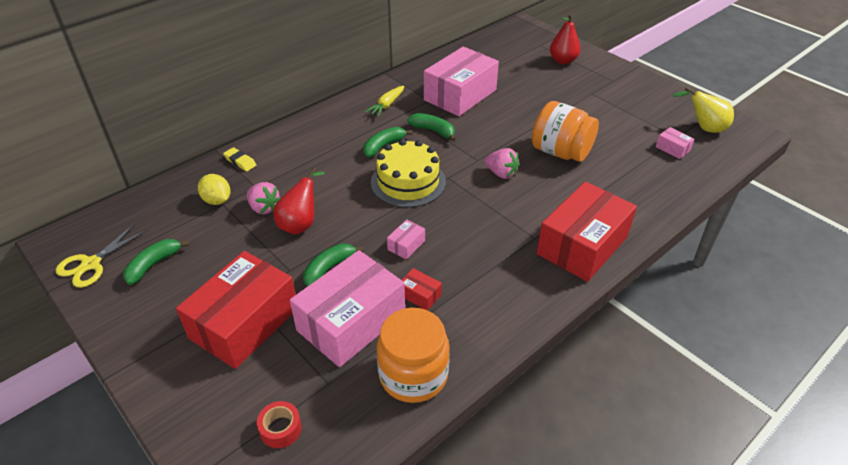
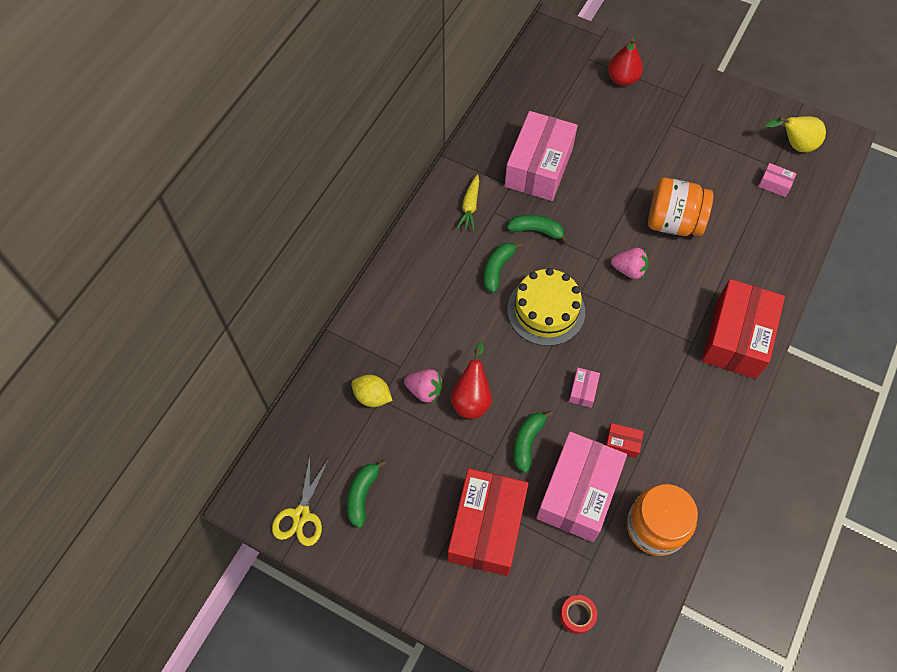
camera: 20 degrees left, 20 degrees up
(240, 162) = (363, 337): yellow eraser -> none

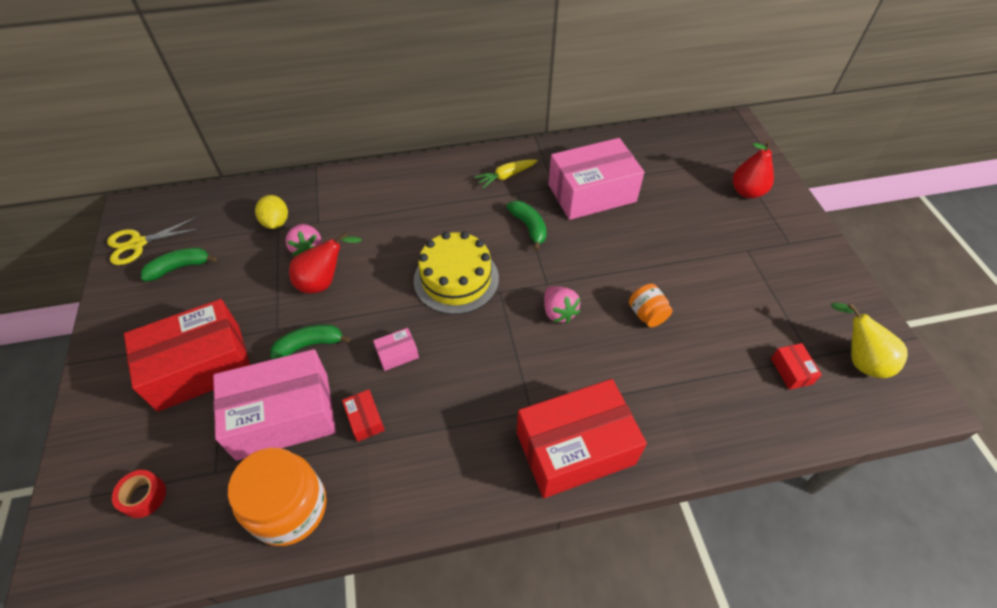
camera: 50 degrees right, 10 degrees down
(497, 269) = (465, 225): green banana -> none
(673, 222) = (647, 314): orange jar -> orange jar, size x0.52
(774, 184) = (791, 371): pink box -> red box

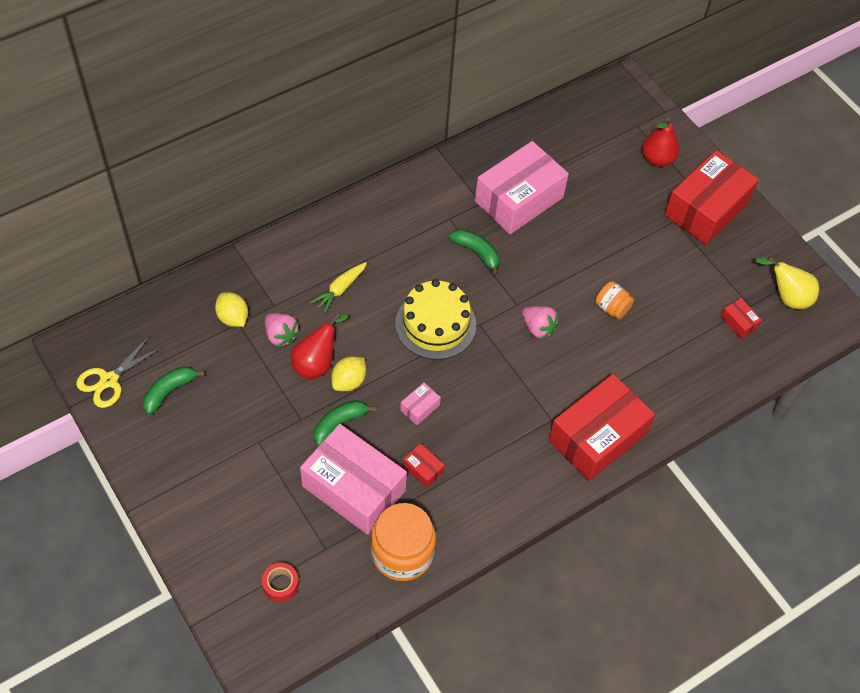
camera: 25 degrees left, 5 degrees up
(200, 367) = (254, 473): red box -> red box (706, 209)
(283, 415) = (354, 488): pink box -> pink box turned 75 degrees clockwise
(343, 307) = (349, 381): none -> yellow lemon
(506, 176) = (430, 203): yellow carrot -> yellow carrot (340, 289)

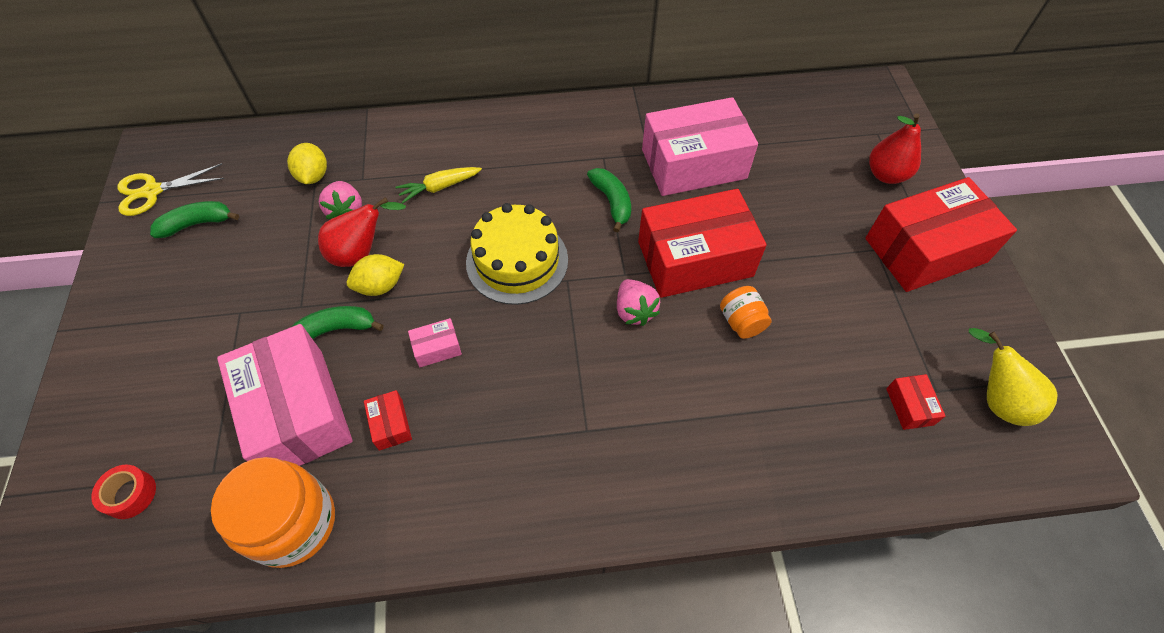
camera: 30 degrees right, 0 degrees up
(597, 437) = (633, 480): red box -> red box (695, 259)

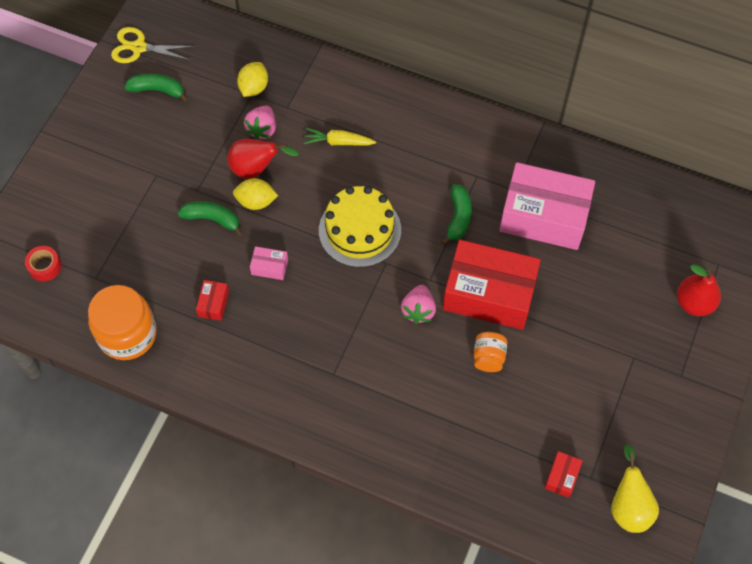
camera: 30 degrees right, 5 degrees up
(297, 412) = (161, 265): pink box -> none
(925, 250) = (672, 378): red box -> none

